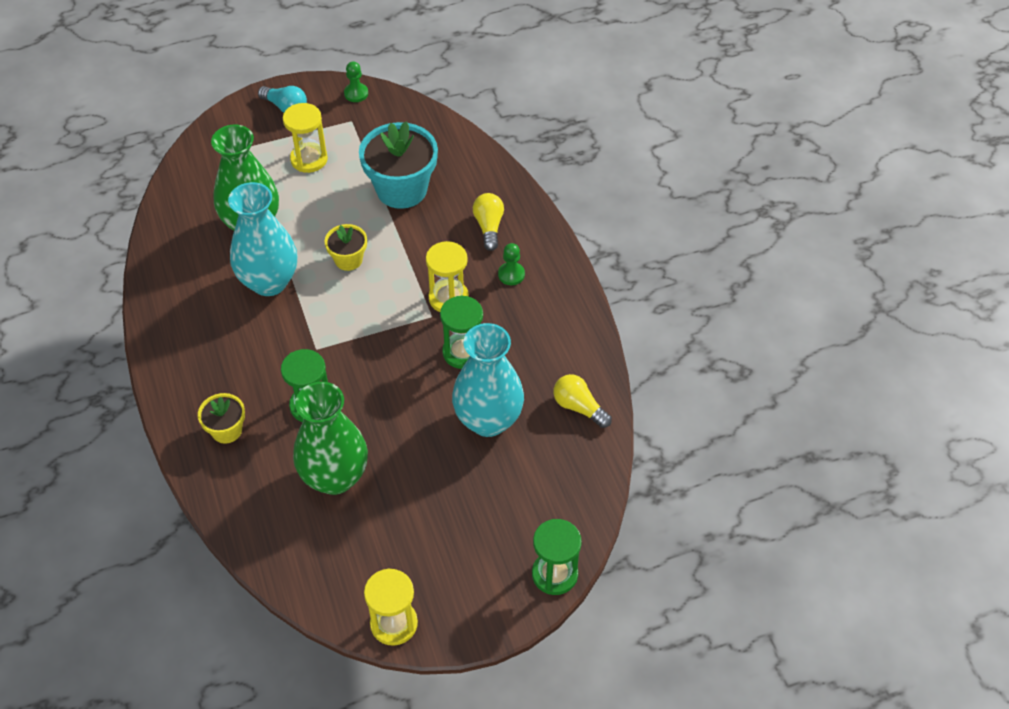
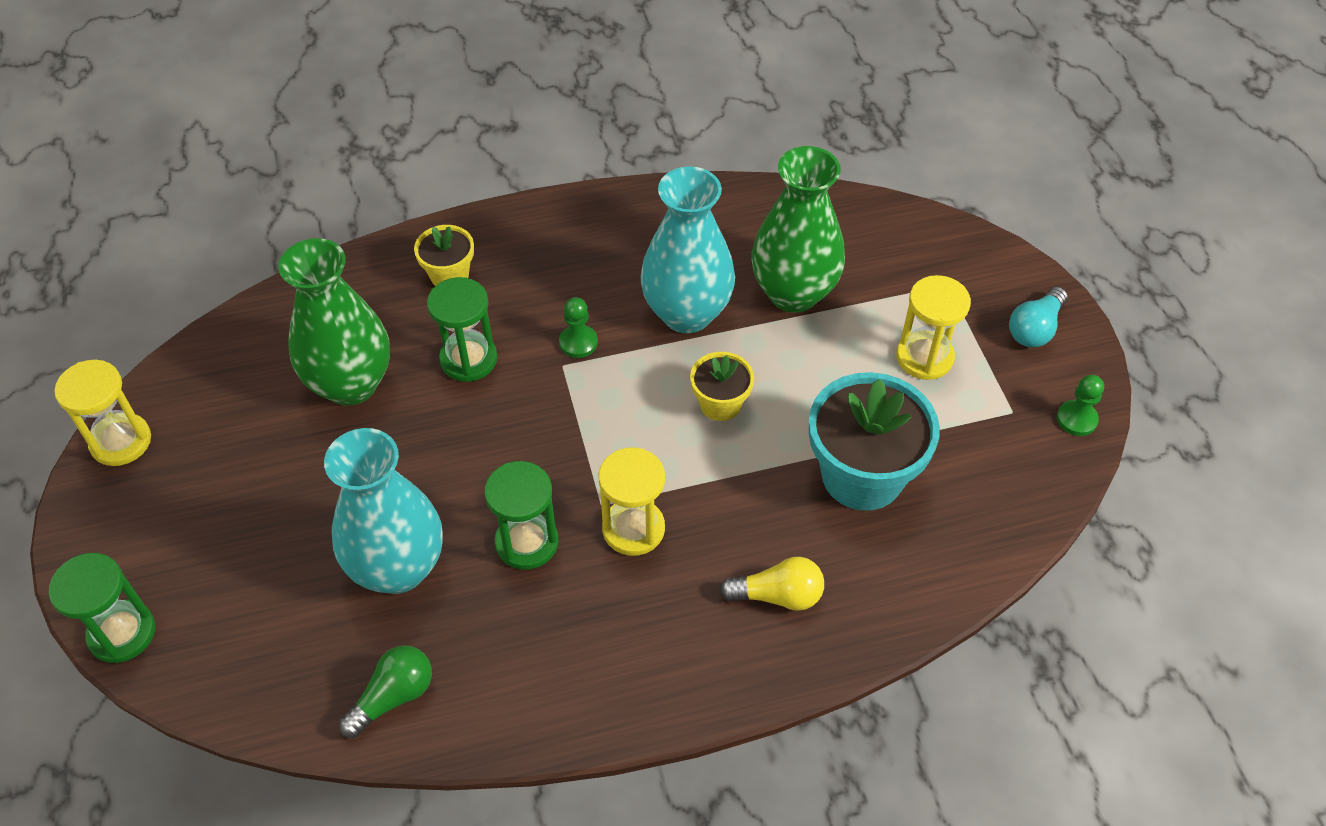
camera: 95 degrees right, 0 degrees up
(511, 274) = (672, 621): green pawn -> green pawn (578, 342)
(579, 407) = (393, 697): yellow light bulb -> green light bulb

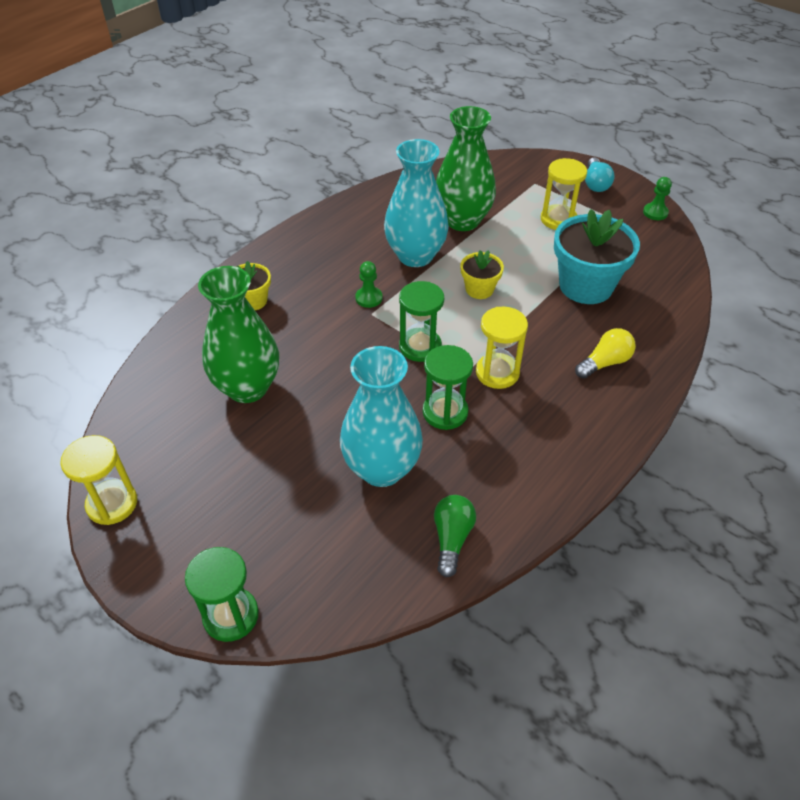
camera: 35 degrees left, 5 degrees down
(468, 359) = (311, 338): green hourglass -> green hourglass (420, 347)

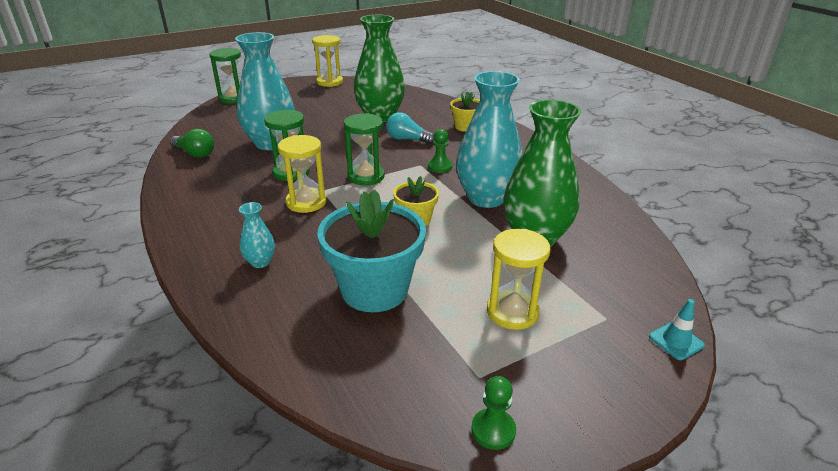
camera: 110 degrees right, 15 degrees down
(536, 159) = (676, 341): none -> turquoise traffic cone
(595, 183) = (595, 386): turquoise light bulb -> turquoise light bulb (407, 139)
(605, 363) = (260, 262): yellow light bulb -> turquoise vase

